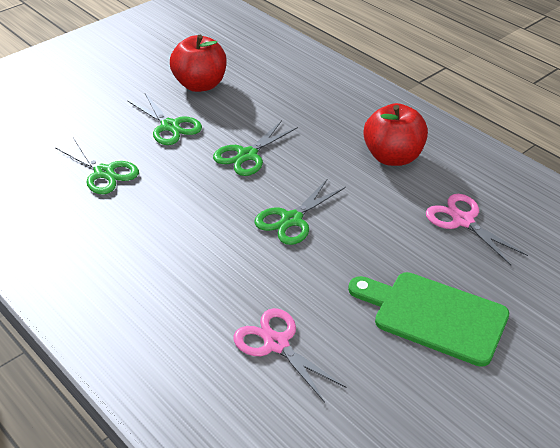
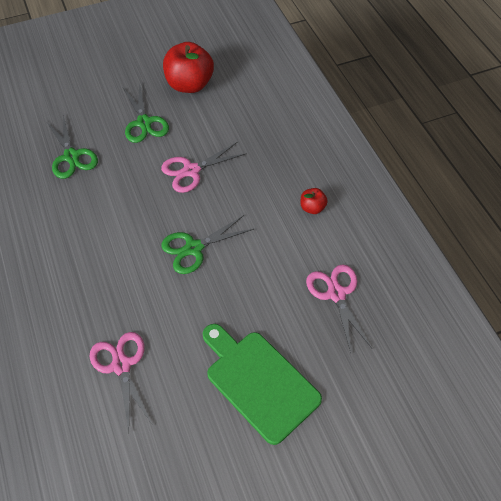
camera: 20 degrees right, 15 degrees up
(247, 155) = (191, 171): green scissors -> pink scissors
(393, 157) = (312, 208): red apple -> red apple, size x0.47

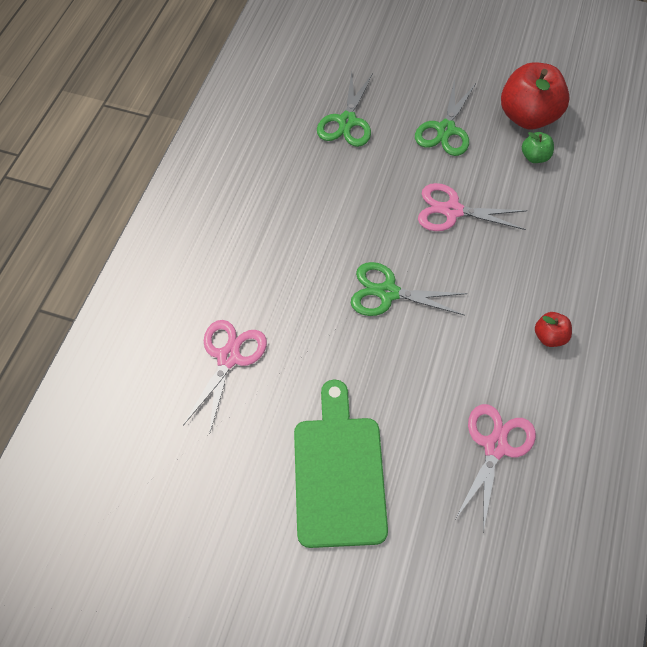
camera: 40 degrees right, 5 degrees up
(214, 106) = (534, 157): none -> green apple

